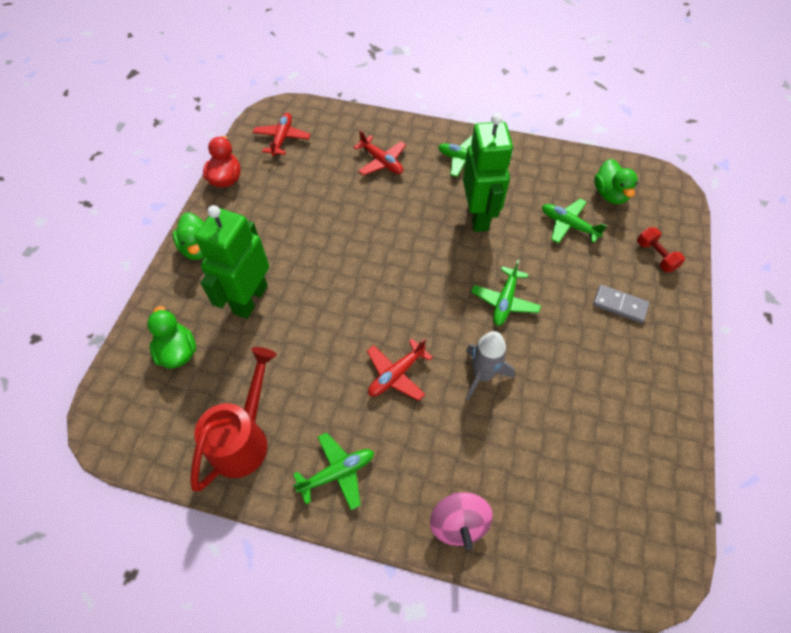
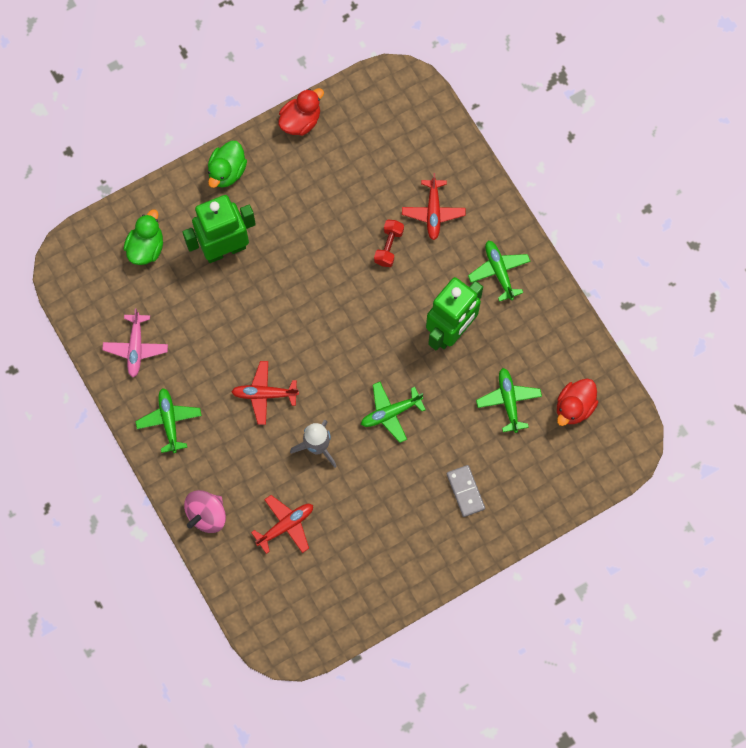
camera: 45 degrees right, 15 degrees up
(244, 438) = (136, 348): red watering can -> pink plane
(282, 138) = (380, 116): red plane -> red plane (286, 525)
(337, 473) = (169, 421): green plane -> green plane turned 120 degrees counterclockwise
(610, 194) = (574, 407): green duck -> red duck
(655, 256) = (540, 484): red dumbbell -> red dumbbell (388, 246)

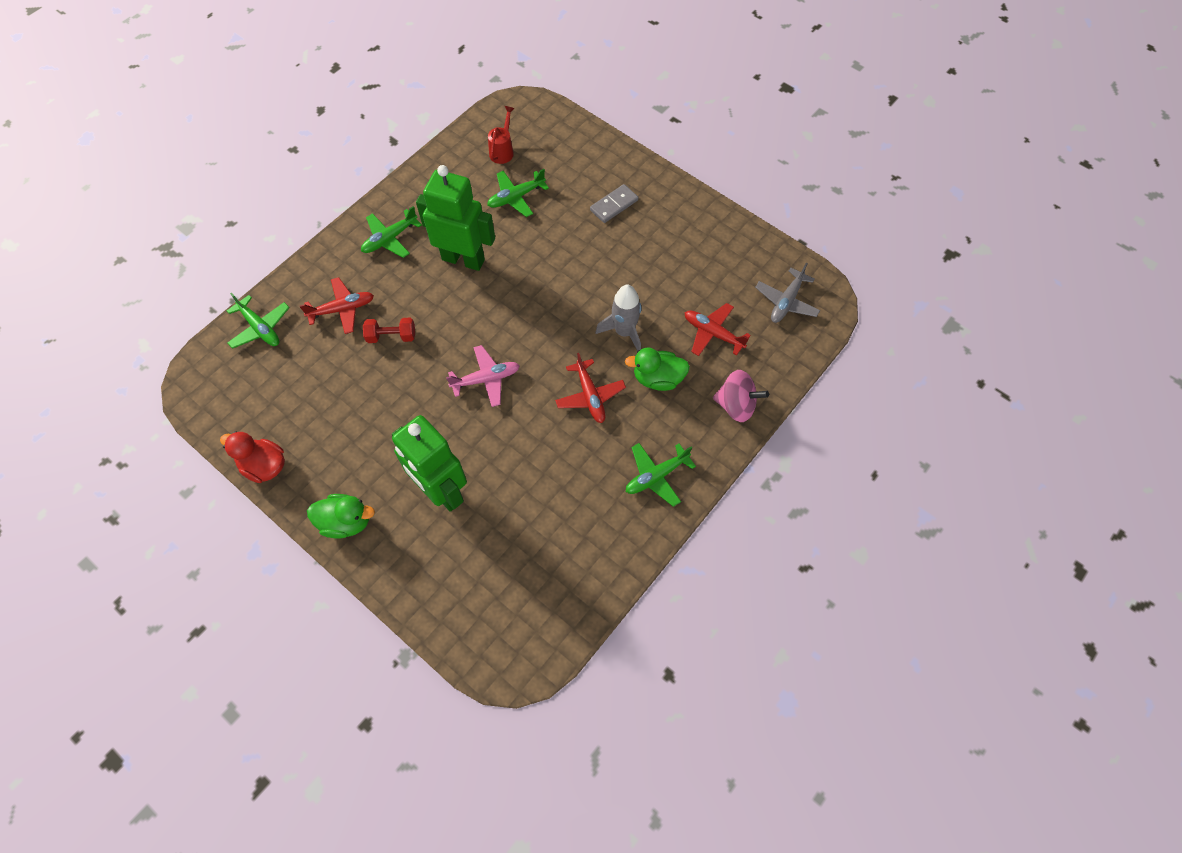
camera: 110 degrees left, 10 degrees down
(136, 348) = (589, 541): pink plane -> pink plane (486, 379)
(146, 247) = (466, 576): green duck -> green duck (658, 378)
(293, 608) = (786, 302): none -> grey plane
(390, 413) = (565, 282): green plane -> green plane (260, 328)
(574, 407) = (503, 150): red duck -> red watering can

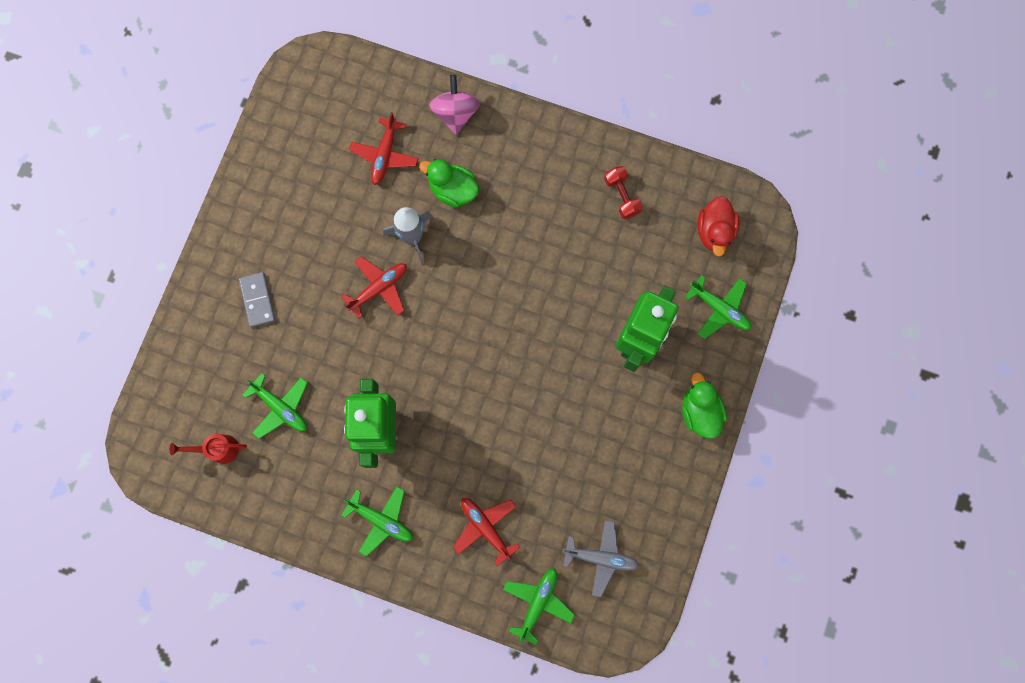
camera: 110 degrees left, 15 degrees up
(264, 466) = (678, 515): red duck -> red duck (714, 231)
(391, 336) = (498, 461): red dumbbell -> red dumbbell (621, 196)
(486, 379) = (511, 347): pink plane -> none
(590, 396) = (494, 244): red plane -> red plane (379, 288)
(614, 205) = (258, 300): grey domino -> grey domino turned 45 degrees clockwise
(656, 476) = (552, 160): green plane -> green plane (719, 309)
(658, 378) = (453, 190): green duck -> green duck turned 135 degrees clockwise
(786, 302) = (324, 98): grey plane -> grey plane (601, 557)

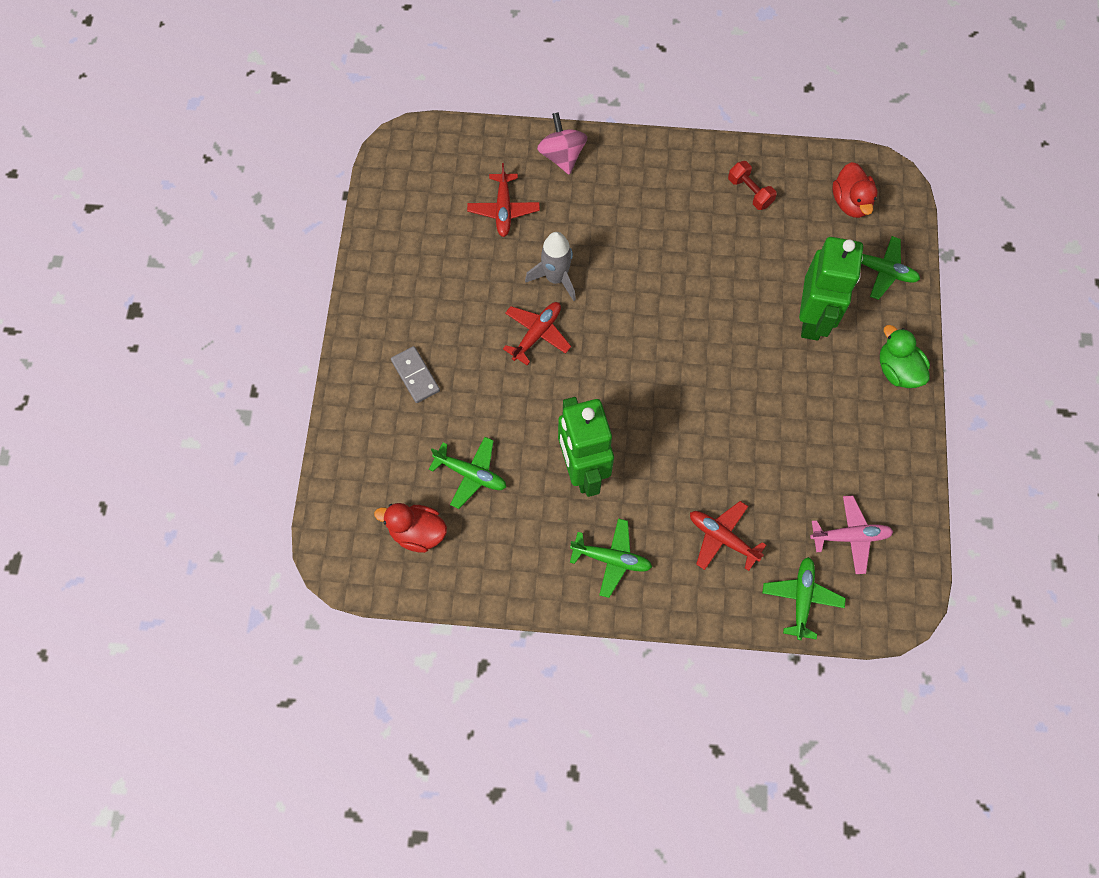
camera: 15 degrees left, 10 degrees down
(218, 449) = (417, 532): red watering can -> red duck
(453, 190) = (582, 225): green duck -> none
(601, 557) = (850, 536): grey plane -> pink plane

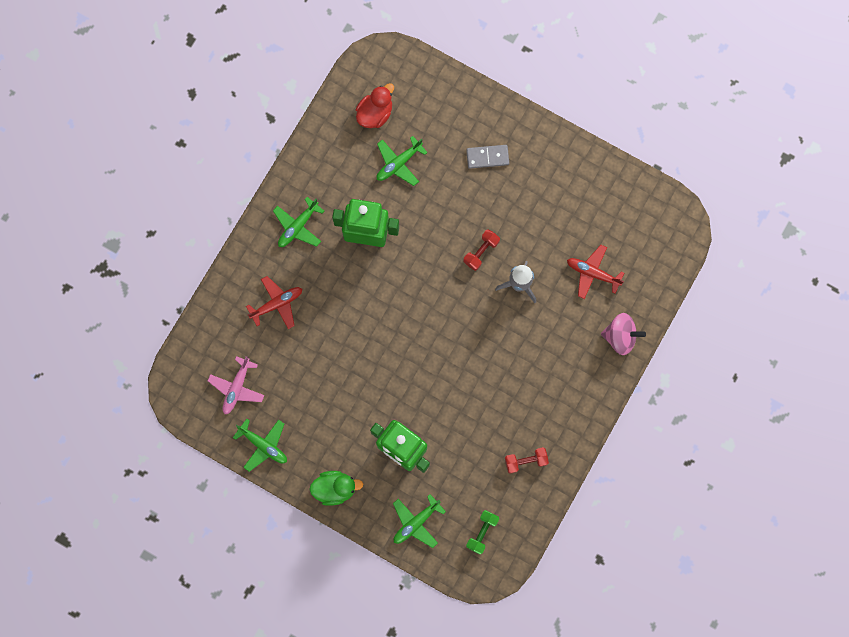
camera: 115 degrees right, 10 degrees up
(537, 334) = (481, 252): red plane -> red dumbbell
(801, 598) = (213, 333): green plane -> green plane (263, 445)
(851, 202) = (482, 532): red duck -> green dumbbell

